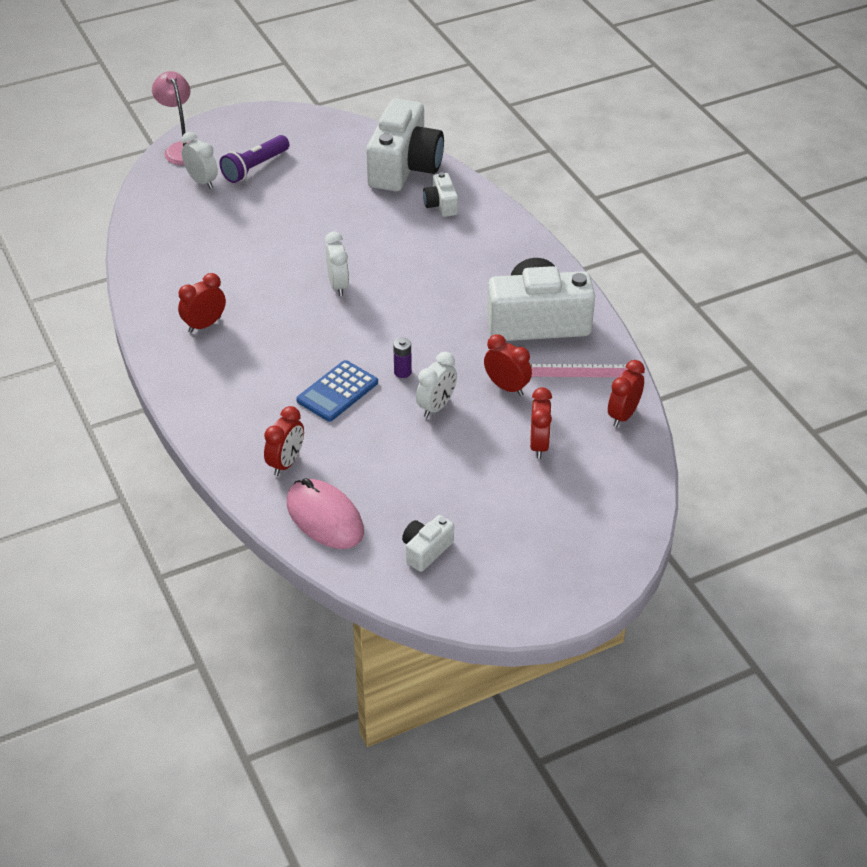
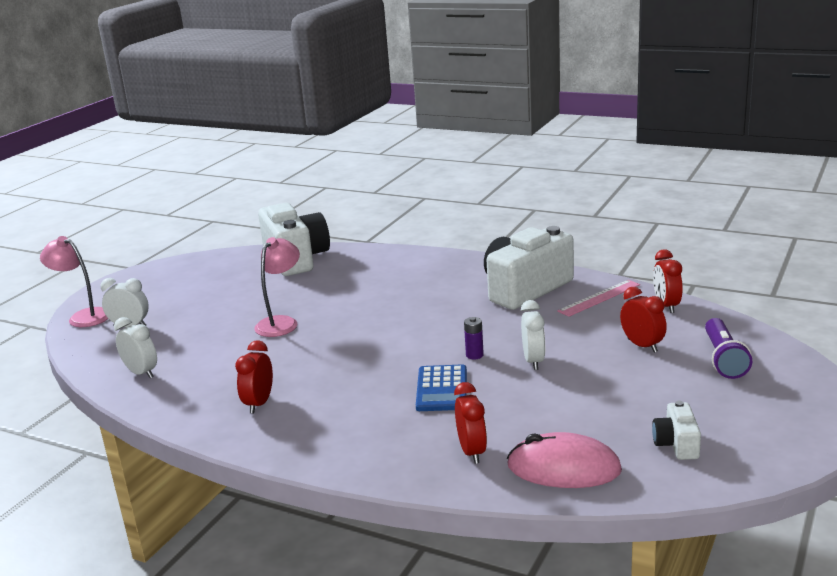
camera: 35 degrees left, 20 degrees down
(255, 168) = (169, 302): purple flashlight -> purple flashlight (723, 359)
(308, 244) = (281, 322): none -> pink lamp
(338, 285) = (342, 333): white clock -> white clock (141, 373)
(441, 205) = (355, 265): white camera -> none
(507, 387) = (564, 328): red clock -> none

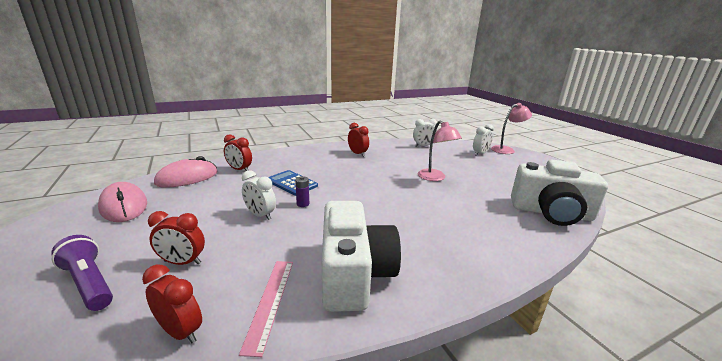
camera: 125 degrees right, 0 degrees up
(676, 444) = (124, 206): white camera -> pink mouse

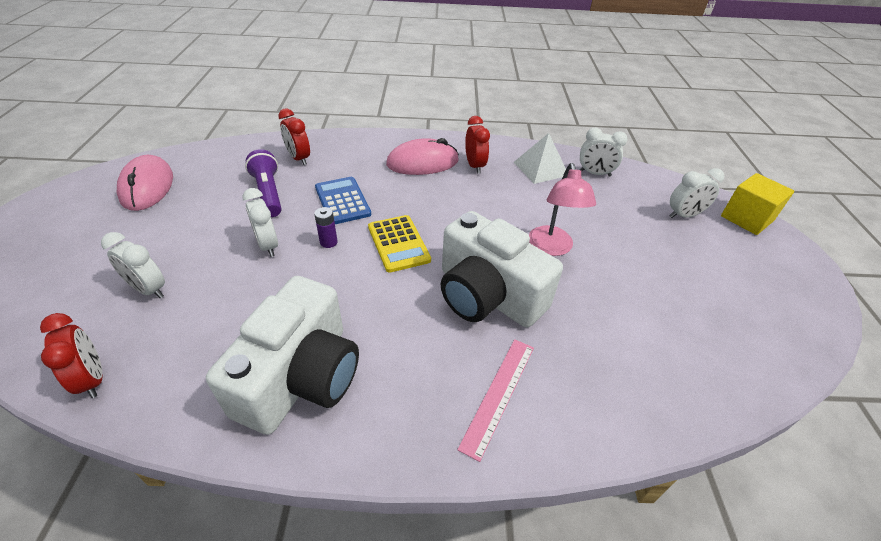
camera: 25 degrees right, 20 degrees up
(89, 283) = (61, 286): purple flashlight -> purple flashlight (268, 193)
(182, 262) = (148, 289): red clock -> white clock
(187, 178) = (233, 158): pink mouse -> pink mouse (422, 163)
(270, 301) = (189, 377): pink ruler -> pink ruler (498, 394)
(349, 194) = (398, 243): none -> yellow calculator
(394, 149) = (540, 168): none -> white pyramid
(506, 150) = (746, 218): pink lamp -> yellow cube
(551, 213) = (684, 383): white camera -> white camera (487, 295)

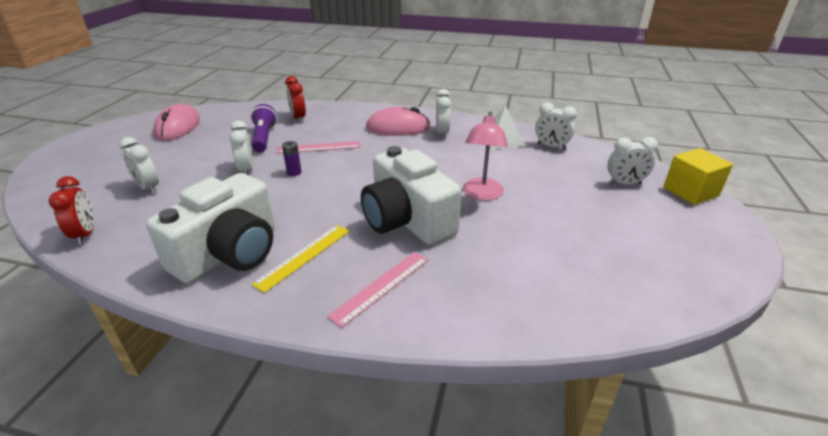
camera: 15 degrees right, 10 degrees down
(342, 201) = (319, 147): blue calculator -> pink ruler
(393, 366) = (304, 256): none -> yellow ruler
(398, 243) = (349, 179): yellow calculator -> none
(474, 166) = (442, 133): red clock -> white clock

